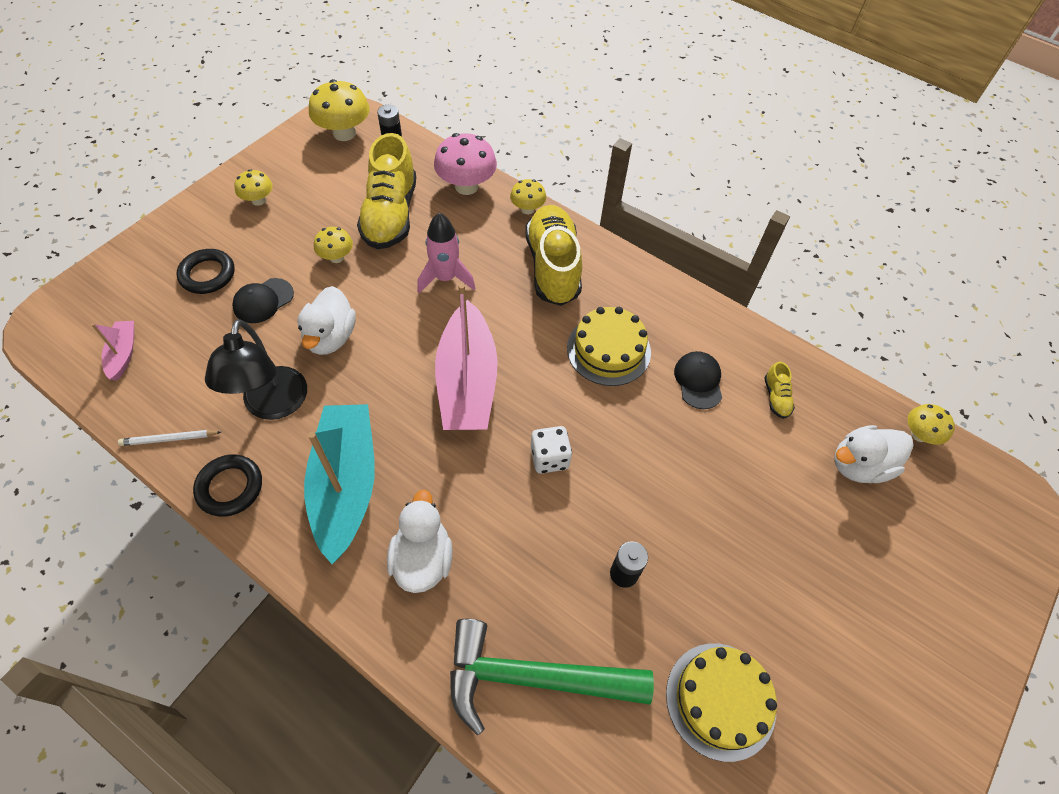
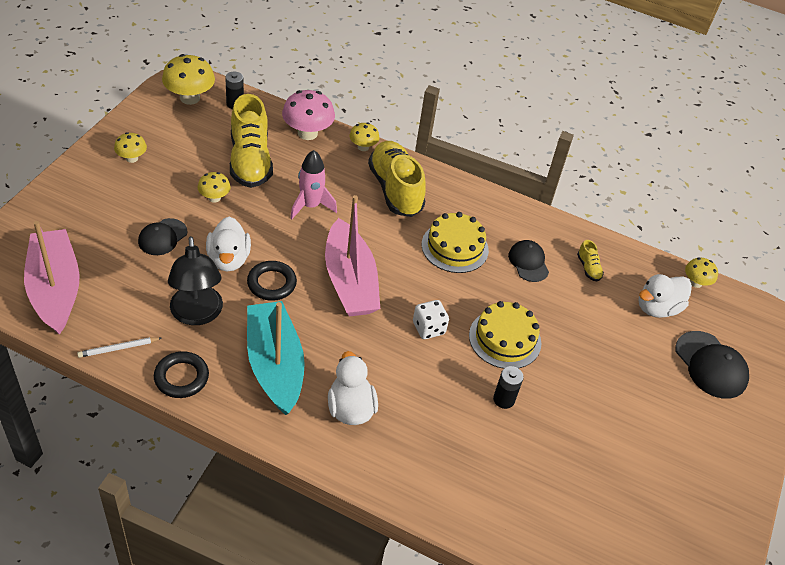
camera: 15 degrees left, 10 degrees down
(123, 354) = (55, 289): pink boat -> pink boat, size x2.16
(207, 274) = (107, 221): black ring -> black ring (271, 283)
(533, 678) = (454, 475): green hammer -> none
(720, 700) = (590, 471): yellow cake -> yellow cake (505, 339)
(920, 560) = (711, 365): none -> black cap

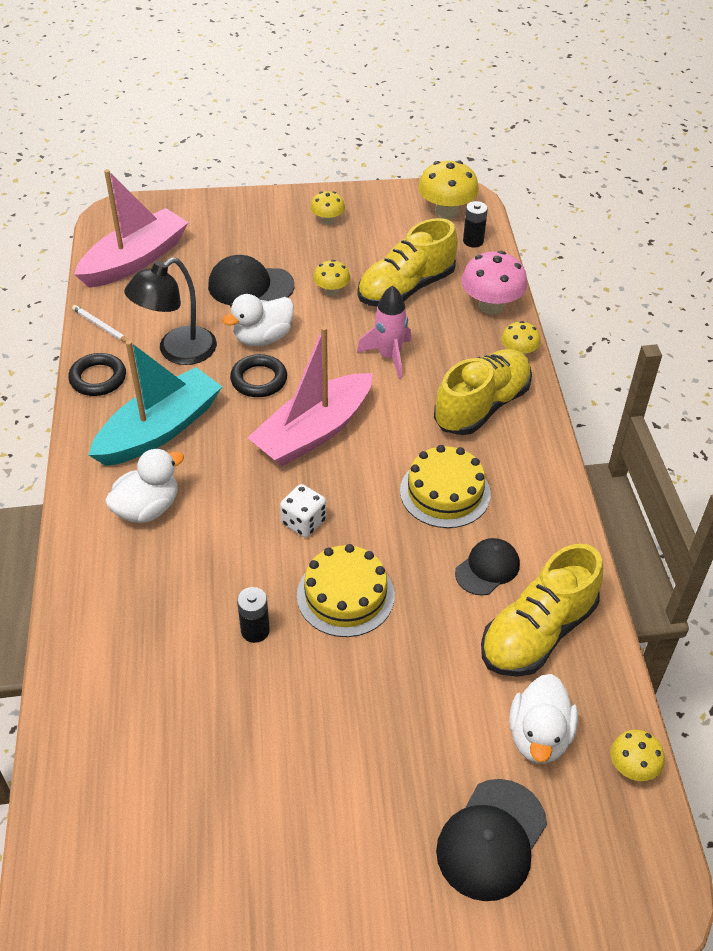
camera: 65 degrees right, 0 degrees up
(162, 237) = (250, 286): black cap -> black cap, size x1.51
(588, 268) = (537, 632): yellow shoe -> yellow shoe, size x2.42
(657, 308) = (539, 736): white duck -> white duck turned 105 degrees counterclockwise

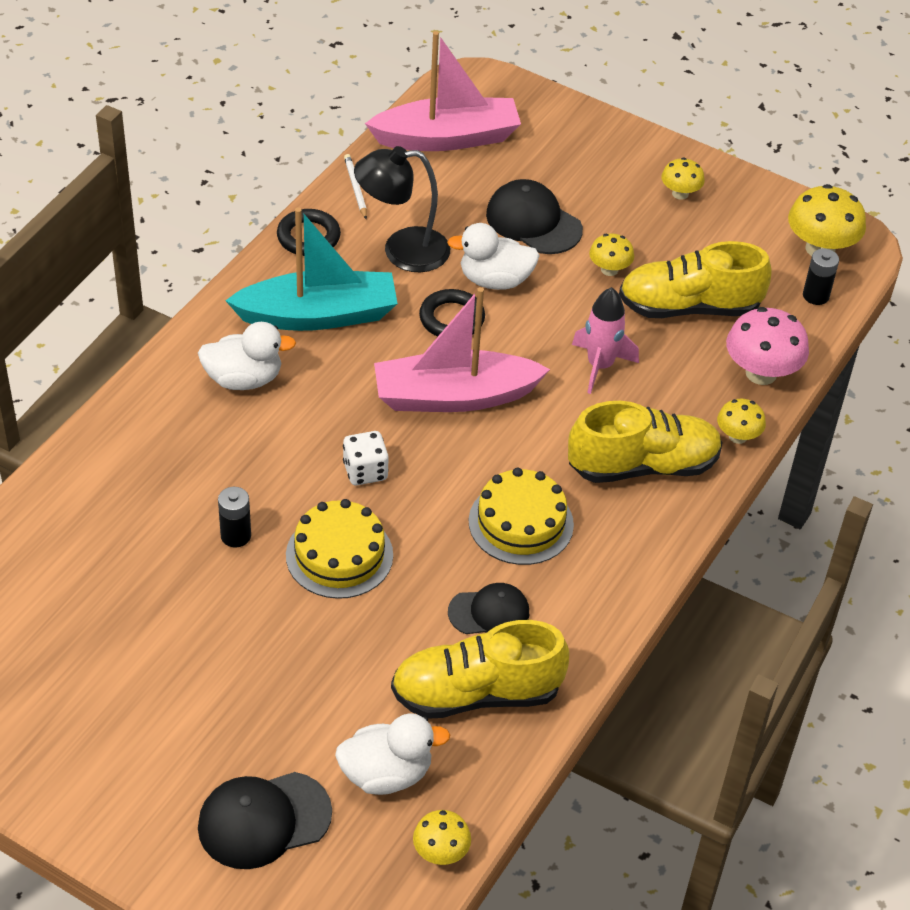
camera: 35 degrees right, 0 degrees up
(539, 736) = (386, 774): white duck -> white duck turned 150 degrees counterclockwise

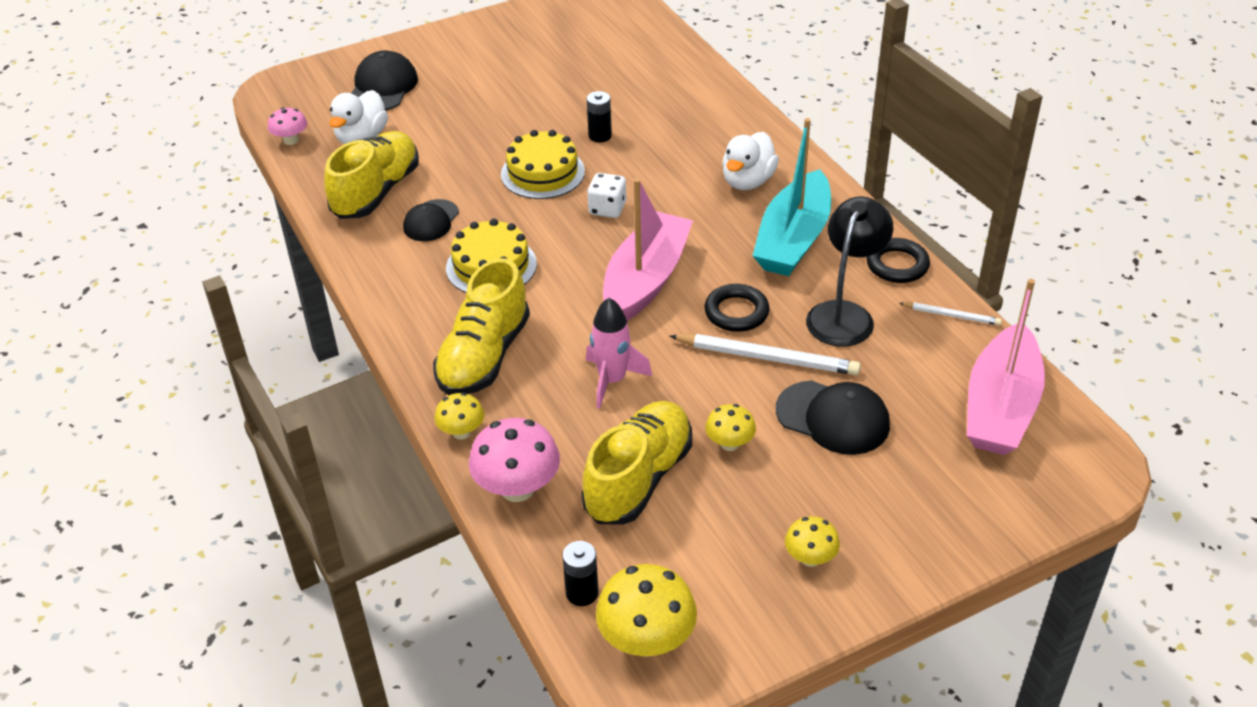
camera: 125 degrees right, 5 degrees down
(441, 852) = (291, 140): yellow mushroom -> pink mushroom
(495, 280) = (767, 358): white duck -> white pencil
(533, 222) = (833, 418): black cap -> black cap turned 45 degrees clockwise

